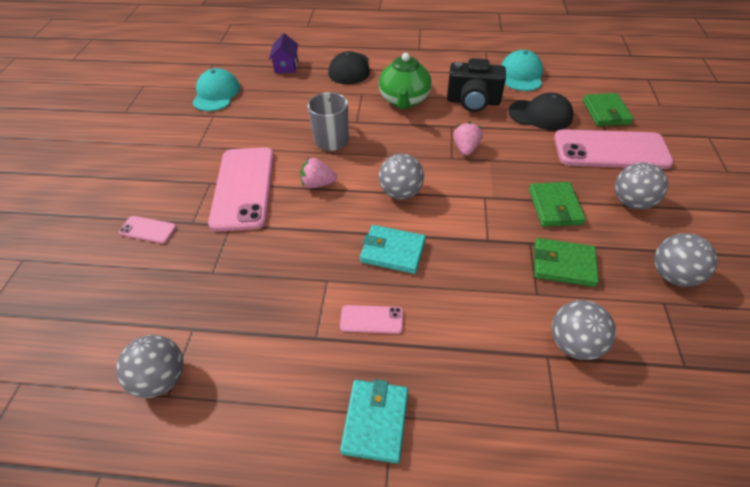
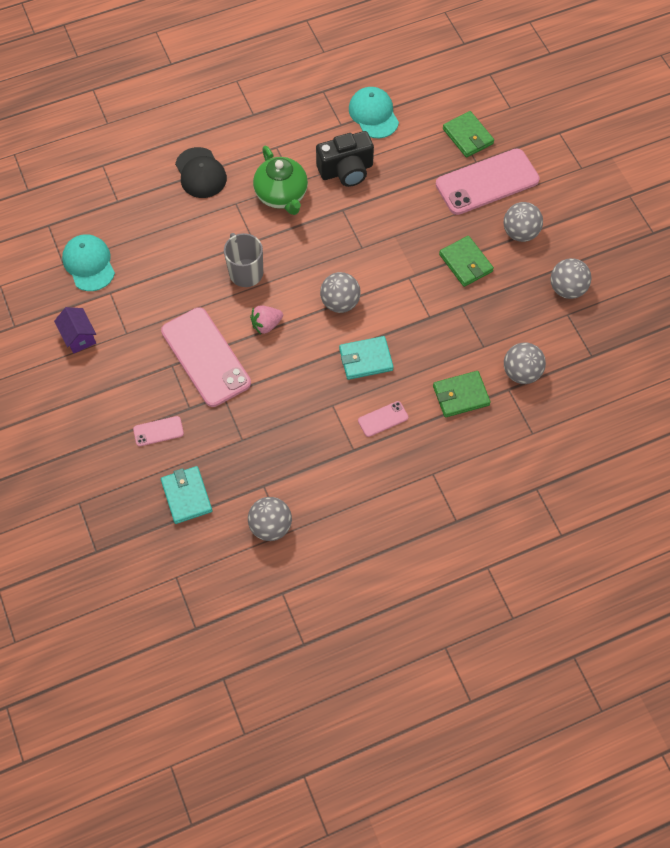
camera: 30 degrees left, 15 degrees up
(286, 66) = (131, 196): purple house -> purple house (79, 337)
(375, 421) = (425, 482): turquoise wallet -> turquoise wallet (186, 496)
(465, 149) = (368, 232): pink strawberry -> none
(540, 115) = (413, 163): black cap -> none
(563, 265) = (492, 314): green wallet -> green wallet (461, 396)

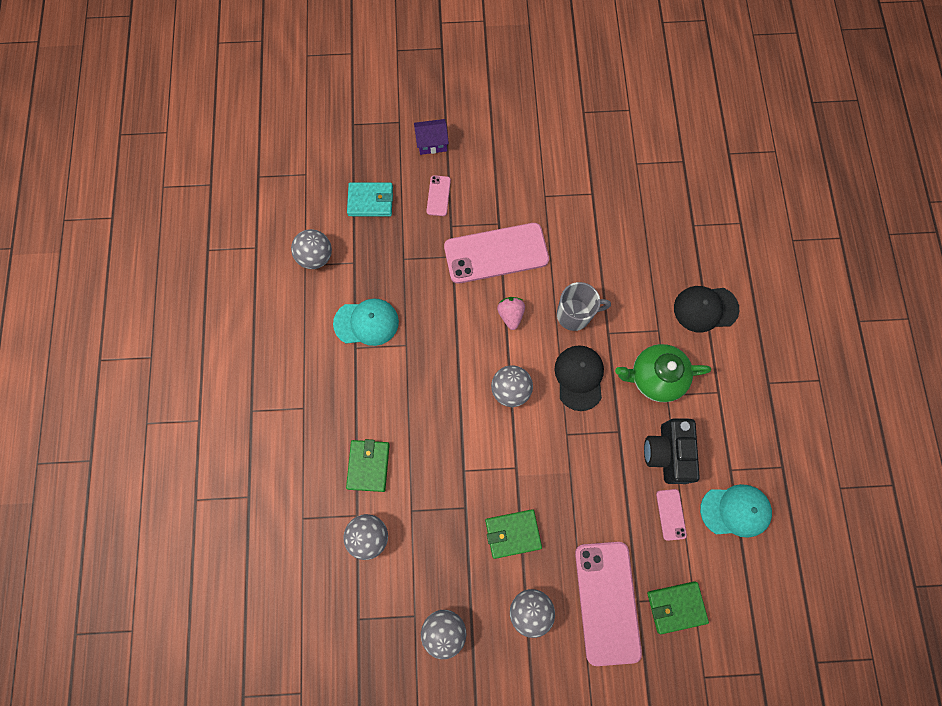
camera: 110 degrees right, 10 degrees up
(79, 337) = (554, 158): purple house -> purple house (432, 143)
(89, 264) = (629, 184): turquoise cap -> turquoise cap (366, 323)
(305, 252) = (579, 377): none -> black cap
(366, 359) = (440, 391): turquoise wallet -> none
(383, 419) = (374, 384): pink phone -> pink phone (671, 514)

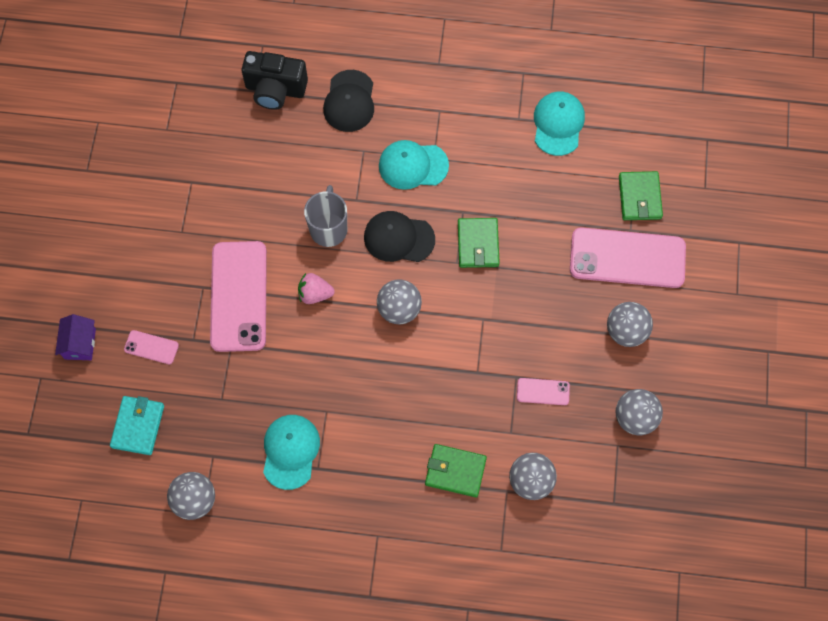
camera: 80 degrees left, 5 degrees down
(513, 533) = (549, 334): green wallet -> green wallet (478, 244)
(655, 377) = (413, 165): green teapot -> turquoise cap
(667, 453) = (492, 171): black camera -> black camera (275, 89)
(671, 514) = (553, 182): pink phone -> pink phone (543, 391)

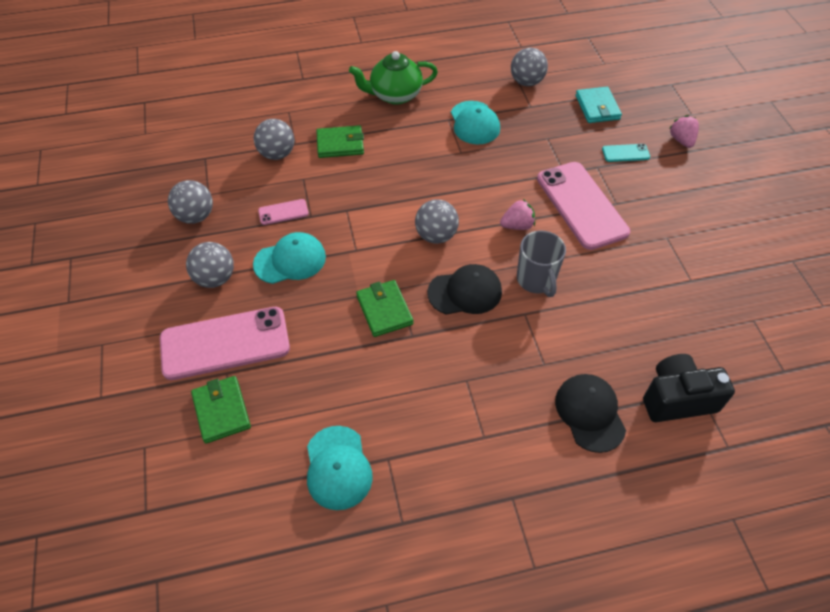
camera: 160 degrees right, 15 degrees down
(80, 344) = (681, 140): purple house -> pink strawberry
(151, 347) = (625, 153): pink phone -> turquoise phone
(364, 534) = (394, 95): none -> green teapot
(413, 165) = (484, 365): turquoise cap -> turquoise cap (290, 260)

